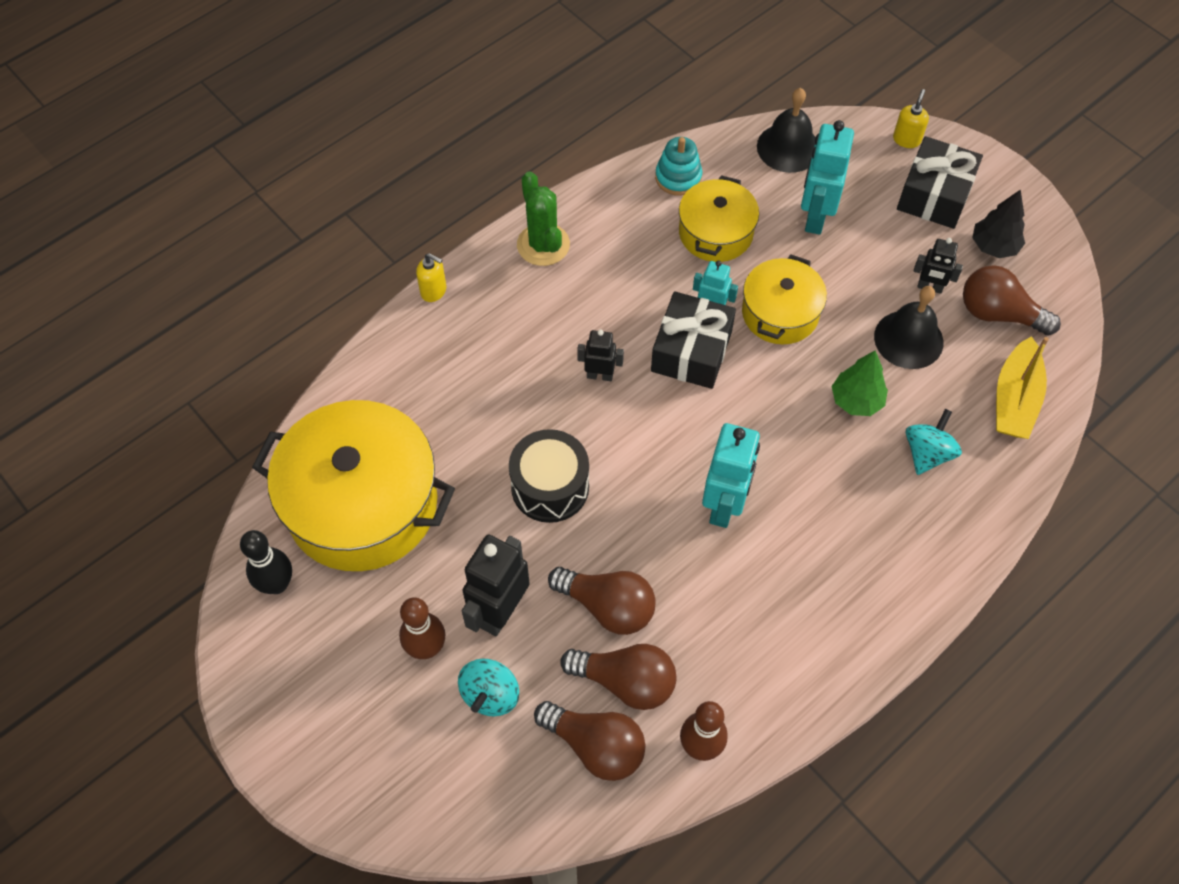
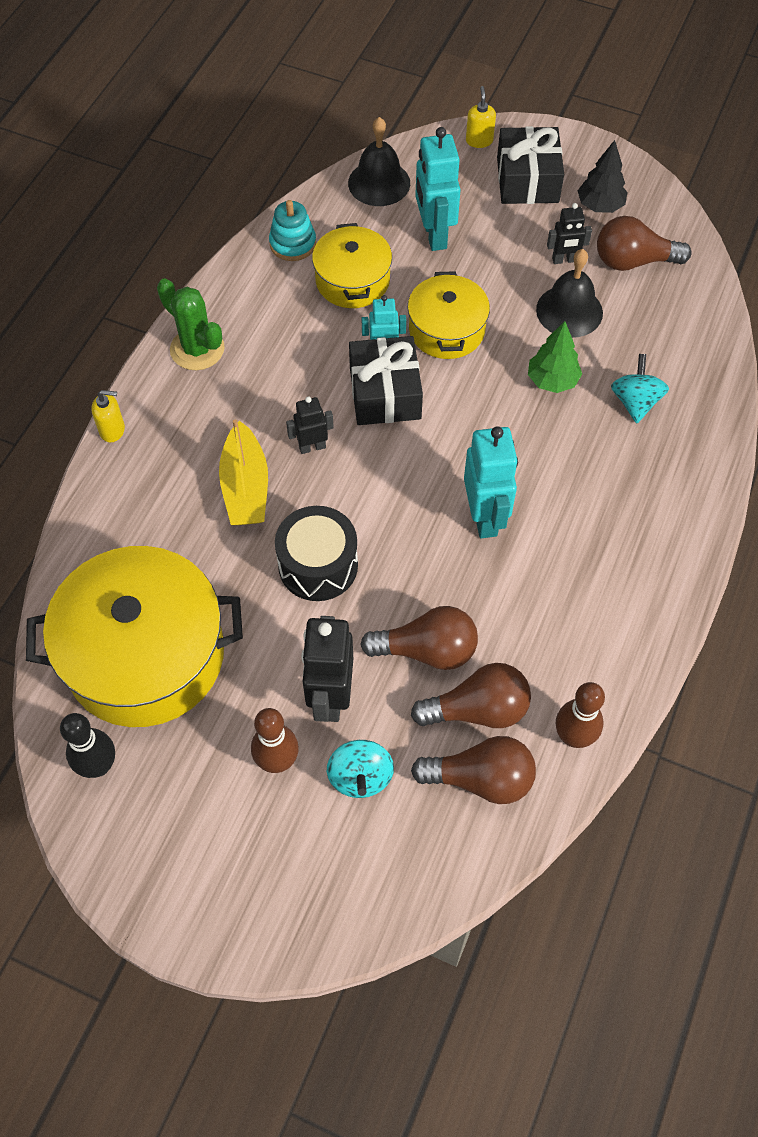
camera: 25 degrees left, 0 degrees up
(1014, 399) = (683, 328): yellow boat -> yellow boat (245, 487)

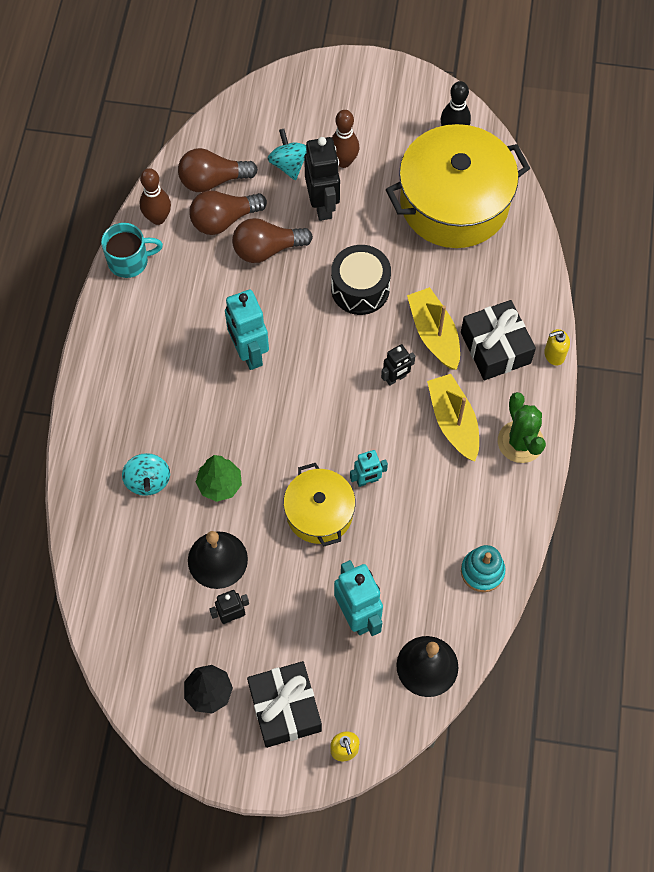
camera: 165 degrees right, 5 degrees up
(197, 349) = (520, 442): green cactus -> green cactus turned 45 degrees clockwise
(263, 385) = (453, 422): none -> yellow boat
(352, 280) = (415, 544): yellow pot -> none
(385, 393) = (353, 439): black gift -> black gift (495, 348)
(624, 680) = (129, 261): none -> turquoise mug
(633, 261) = (168, 631): brown light bulb -> none

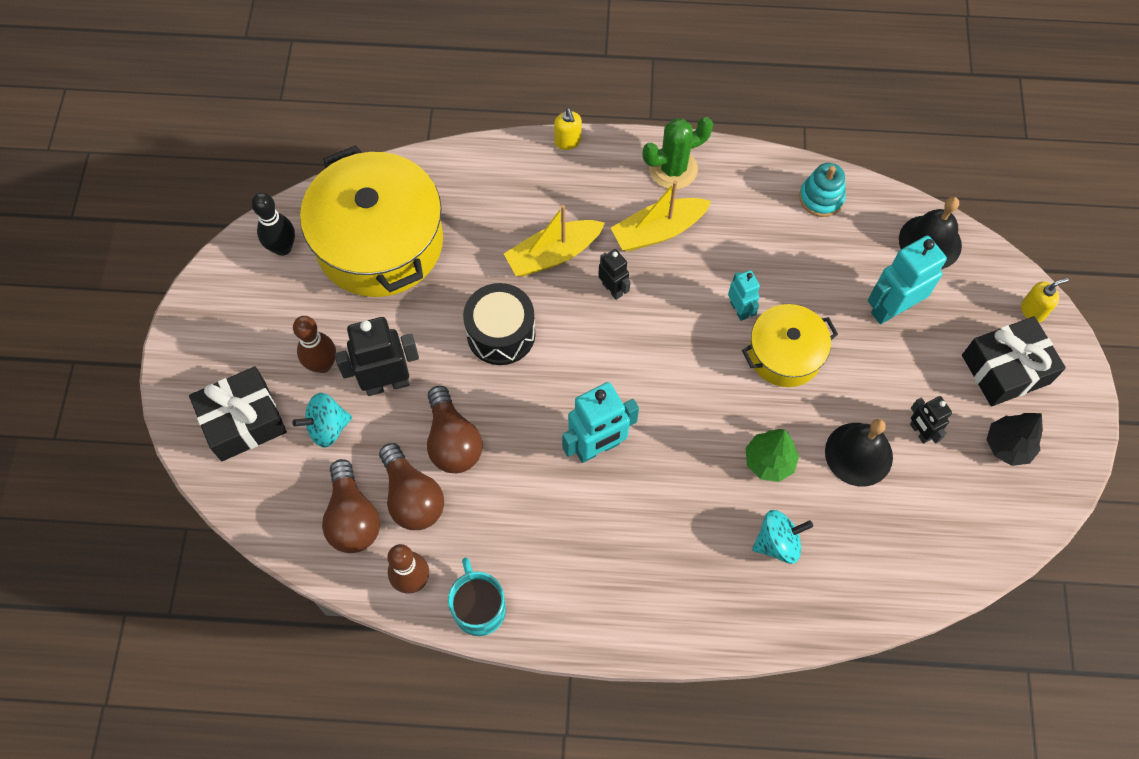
camera: 95 degrees left, 0 degrees up
(495, 348) = (564, 195): black gift -> black gift (243, 421)

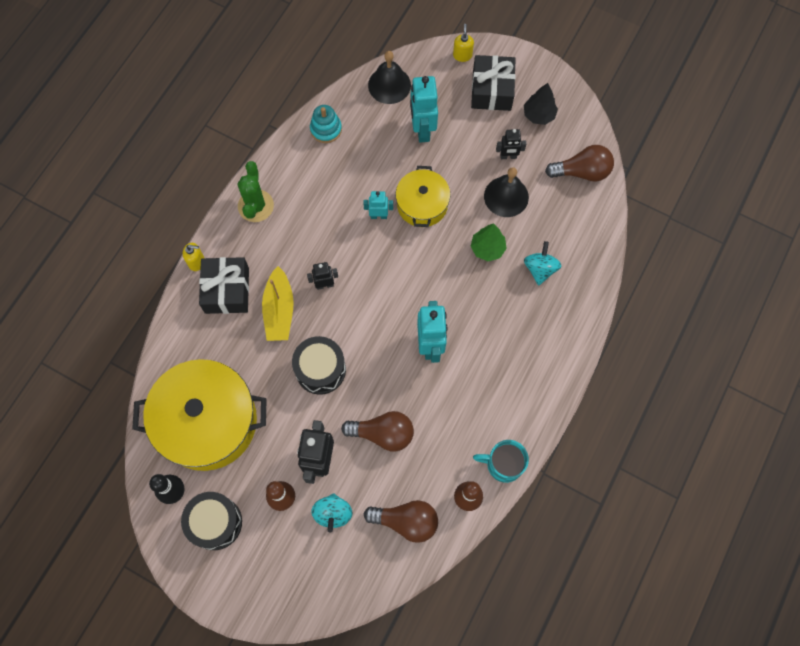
camera: 65 degrees left, 5 degrees up
(243, 421) = (299, 571): black gift -> black gift (227, 290)
(264, 305) = (215, 523): none -> black drum
(412, 497) = (410, 476): brown light bulb -> brown light bulb (582, 172)
(658, 231) = (297, 237): yellow boat -> none

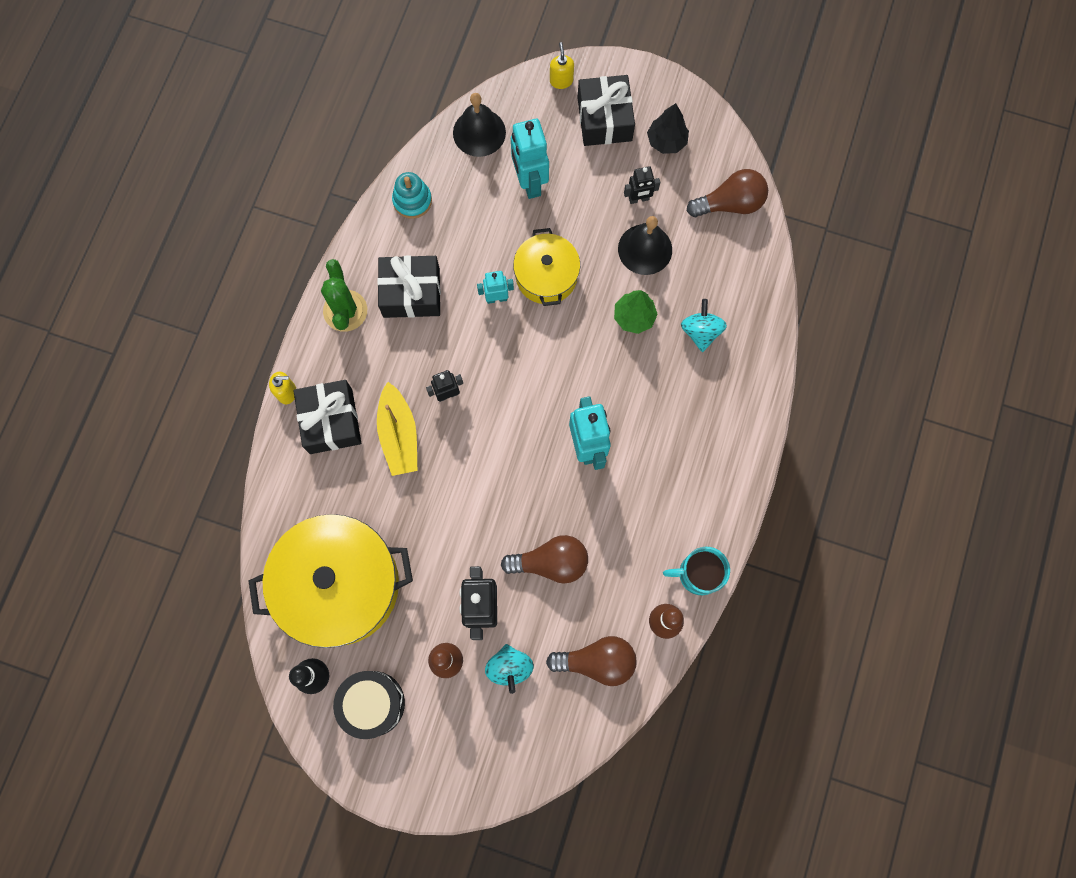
camera: 10 degrees left, 5 degrees up
(311, 200) = (411, 293): none -> black gift
(320, 369) = (462, 498): black drum -> none

